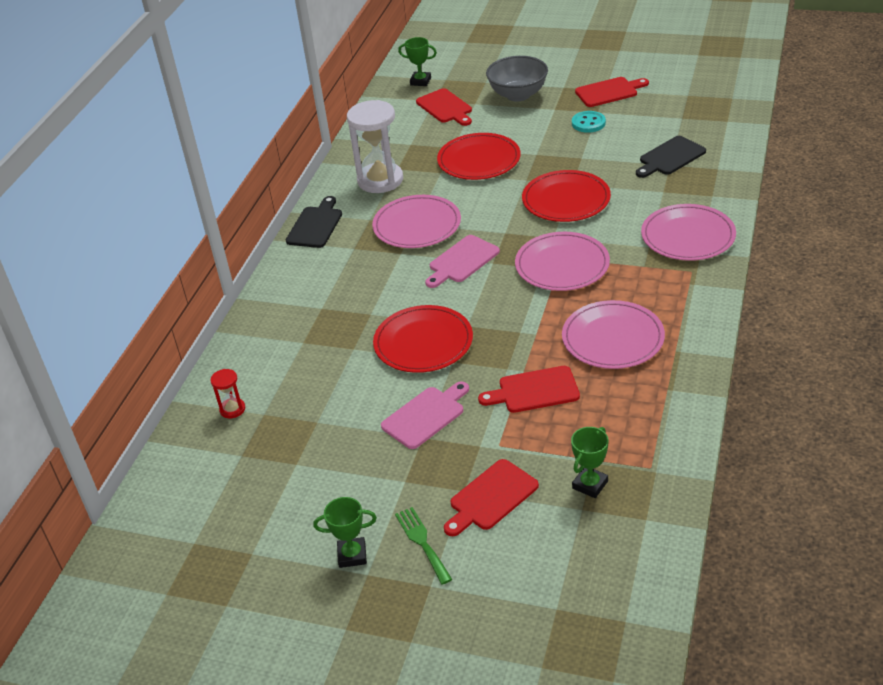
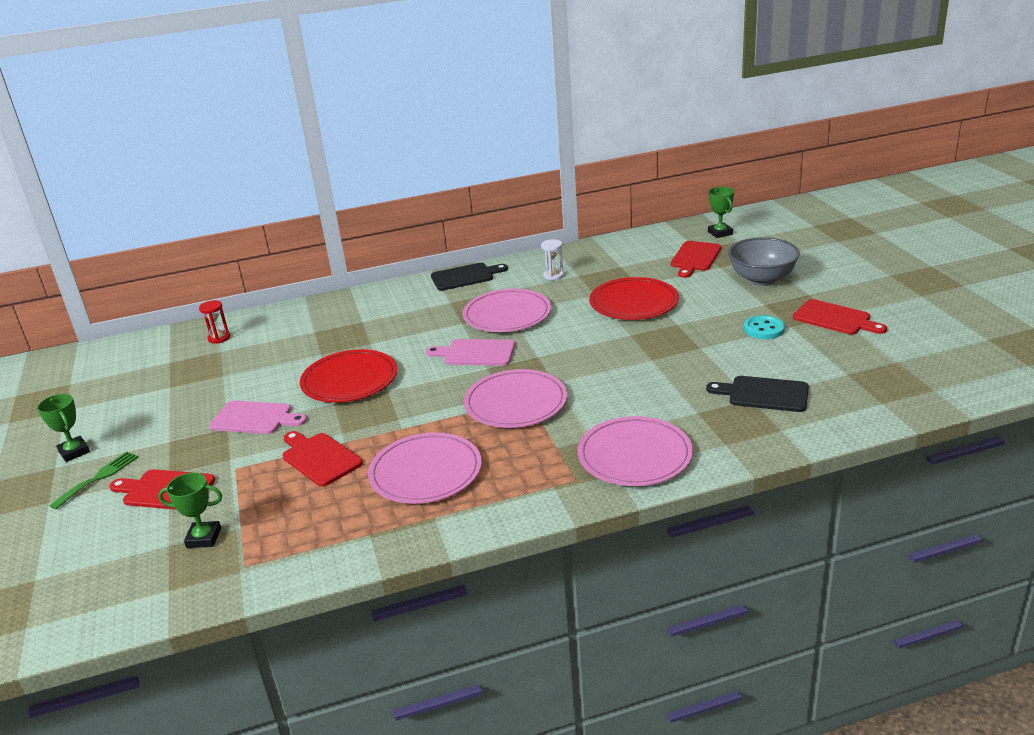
camera: 55 degrees right, 10 degrees down
(380, 180) = (553, 275): white hourglass -> white hourglass, size x0.45
(566, 200) = (621, 366): red plate -> none

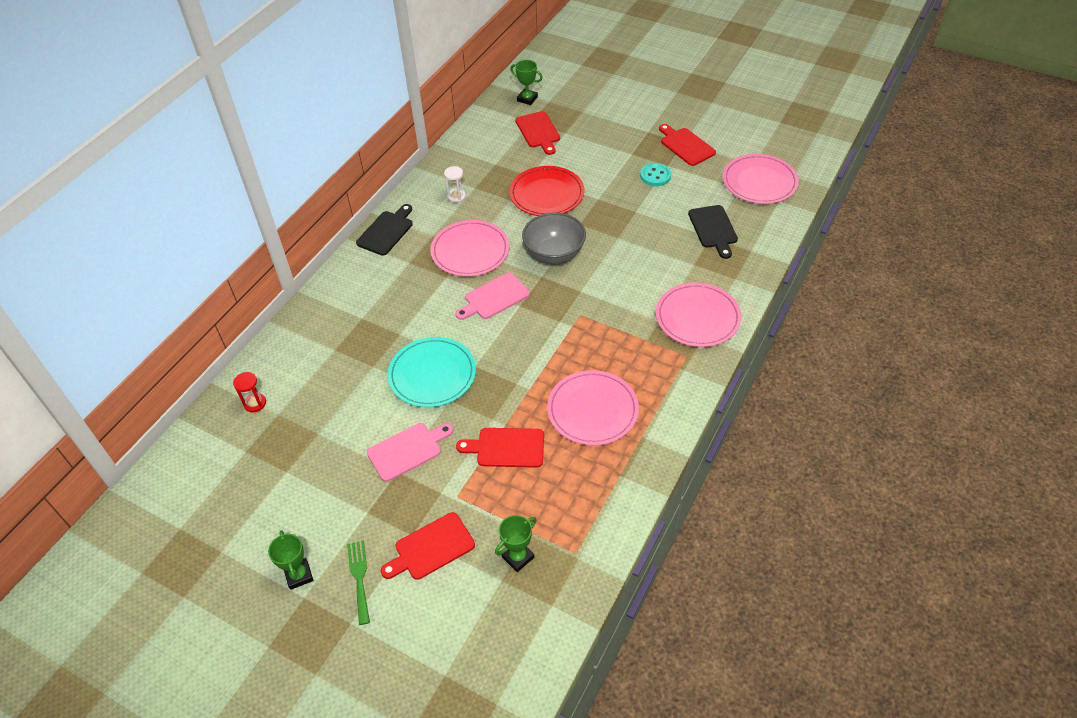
camera: 45 degrees left, 20 degrees up
(74, 452) = (299, 575): green trophy -> green trophy turned 60 degrees clockwise
(349, 380) = (432, 374): red plate -> turquoise plate
(515, 402) = (577, 322): pink plate -> pink plate (759, 182)
(762, 279) = (605, 131): grey bowl -> grey bowl (554, 254)
(764, 394) = (713, 229): black cutting board -> black cutting board turned 75 degrees counterclockwise
(835, 318) = (685, 145): red cutting board -> red cutting board turned 120 degrees counterclockwise

